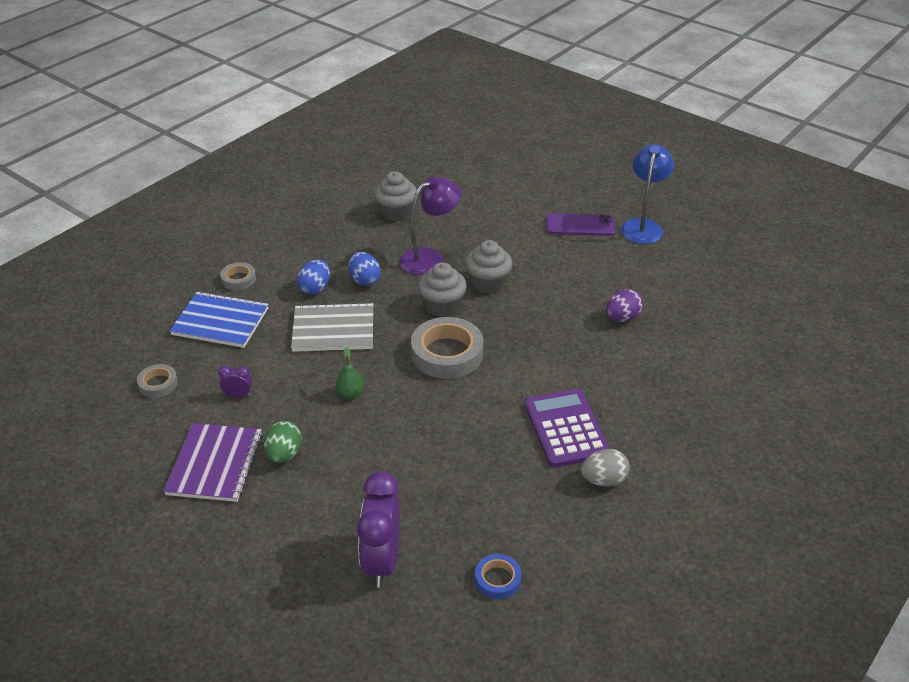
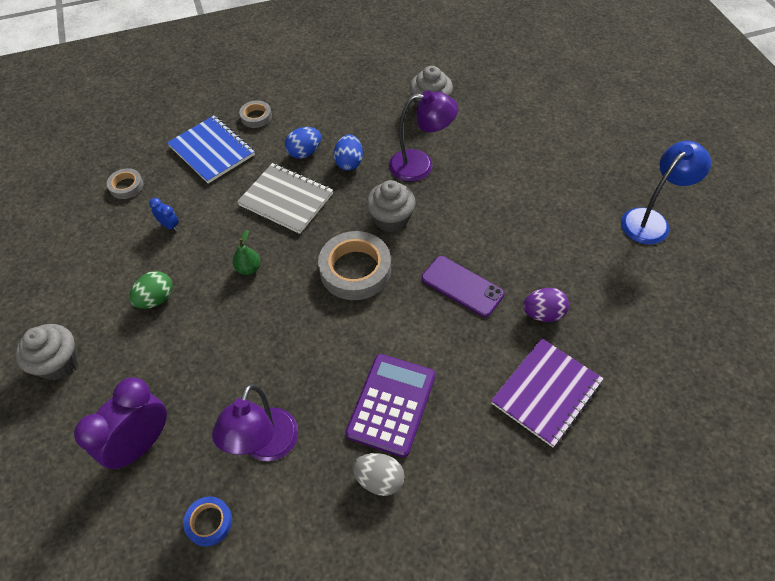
camera: 35 degrees right, 15 degrees up
(215, 464) = (104, 280): purple notebook -> purple notebook (546, 392)
(238, 395) = (169, 225): purple clock -> blue clock
(488, 283) = (449, 214): grey cupcake -> grey cupcake (58, 363)
(493, 506) = (266, 446): none -> purple lamp
(580, 225) = (587, 191): purple phone -> purple phone (462, 286)

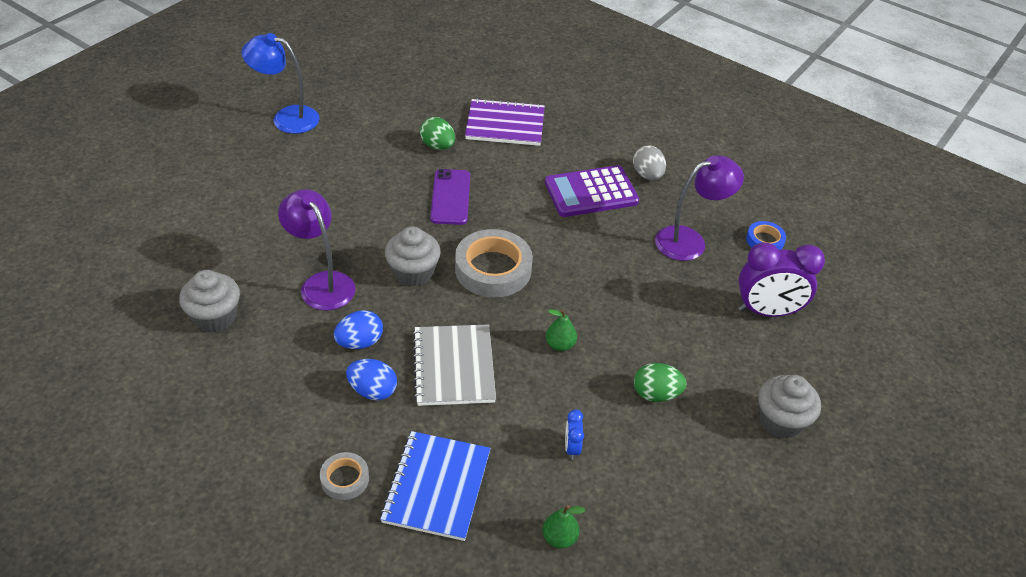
camera: 130 degrees left, 10 degrees down
(126, 186) = (559, 538): grey tape -> green pear
(543, 314) = (438, 146): purple egg -> green egg

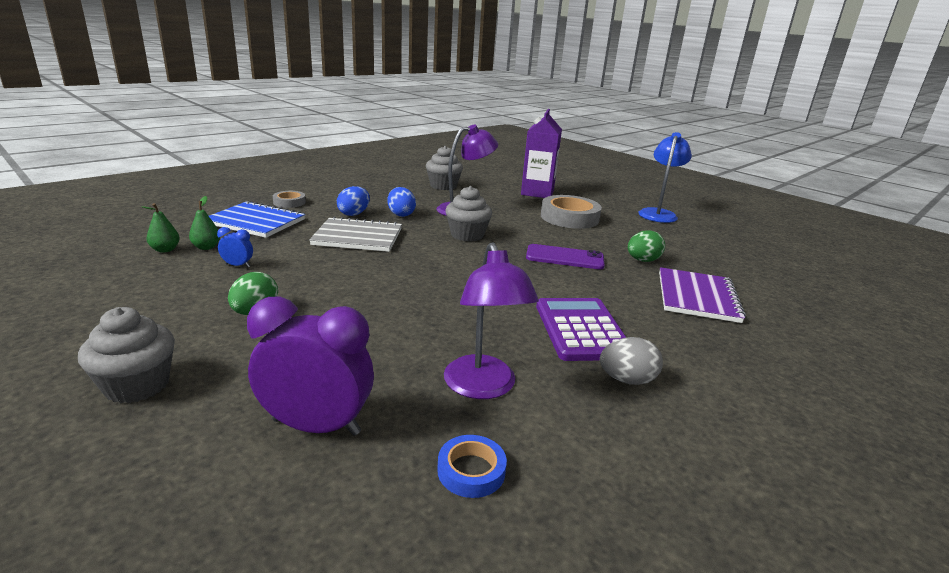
camera: 100 degrees right, 20 degrees down
(225, 217) = (537, 192): none -> purple carton
(493, 269) = (462, 263): grey tape -> grey tape (569, 218)
(560, 345) = (353, 277): green pear -> green pear (206, 247)
(767, 311) = (316, 426): purple clock -> purple clock turned 90 degrees clockwise

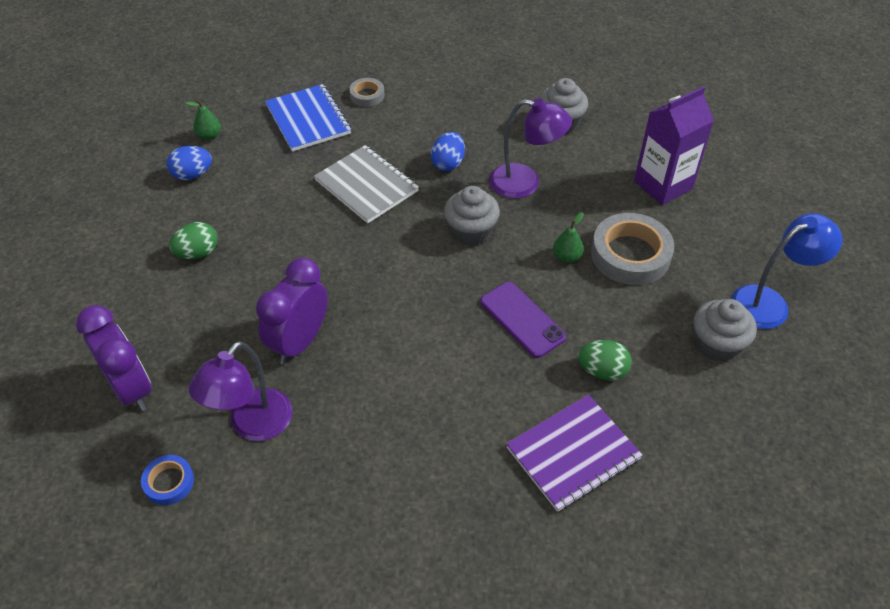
camera: 45 degrees right, 25 degrees up
(137, 385) = (81, 290): grey cupcake -> grey cupcake (716, 344)
(206, 247) = (239, 145): green pear -> green pear (566, 257)
(238, 265) = (238, 184): blue clock -> none
(354, 214) = (404, 142): blue egg -> blue egg (192, 175)
(438, 324) = (299, 342): none -> purple clock
(581, 330) = (398, 419): purple calculator -> none
(627, 380) = (356, 491): grey egg -> none

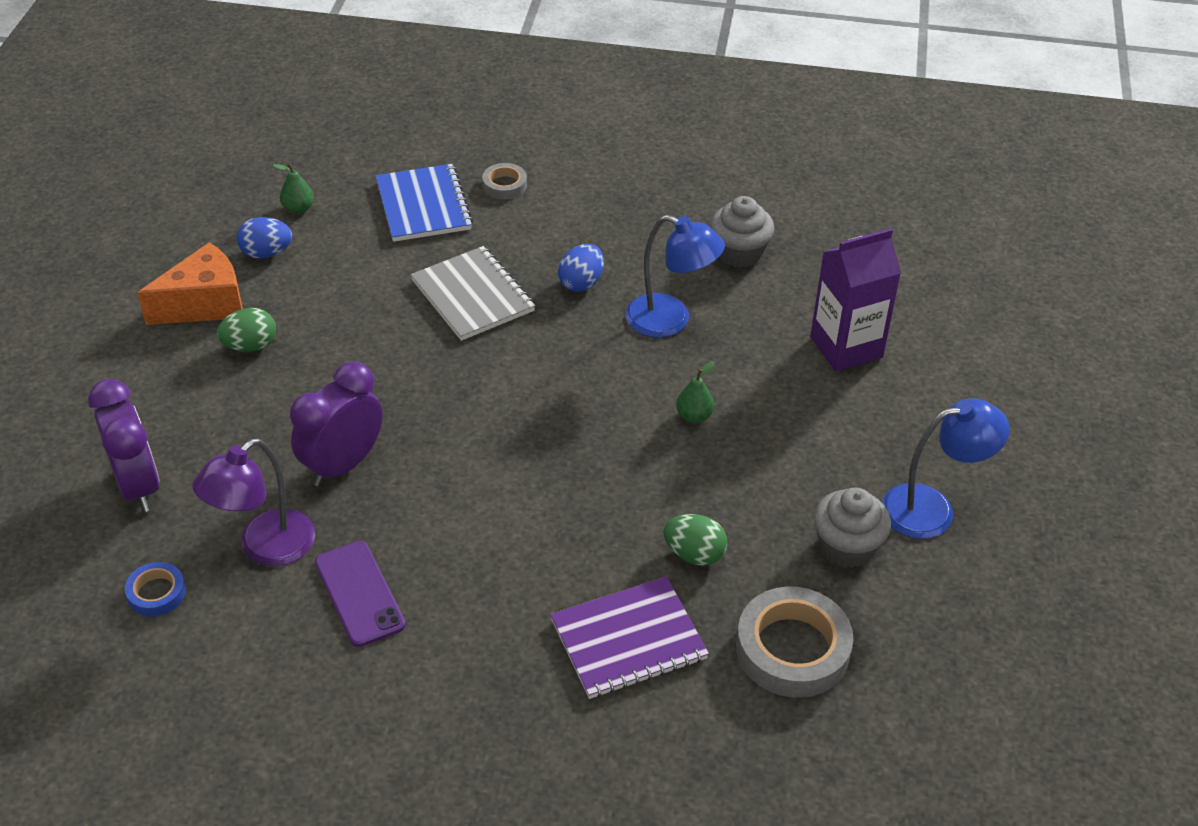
camera: 10 degrees right, 5 degrees down
(151, 224) = (205, 304): none -> orange cheese
(471, 231) = (585, 369): grey cupcake -> none
(522, 319) = (615, 480): purple phone -> purple phone (359, 594)
(525, 183) = (670, 321): purple lamp -> blue lamp
(630, 254) = (775, 425): grey tape -> grey tape (792, 649)

